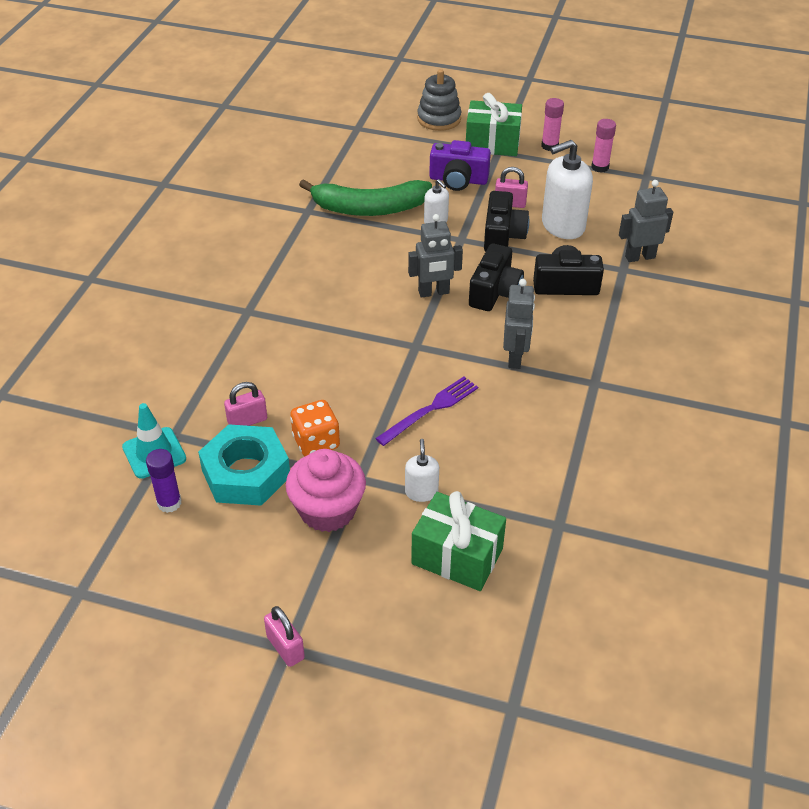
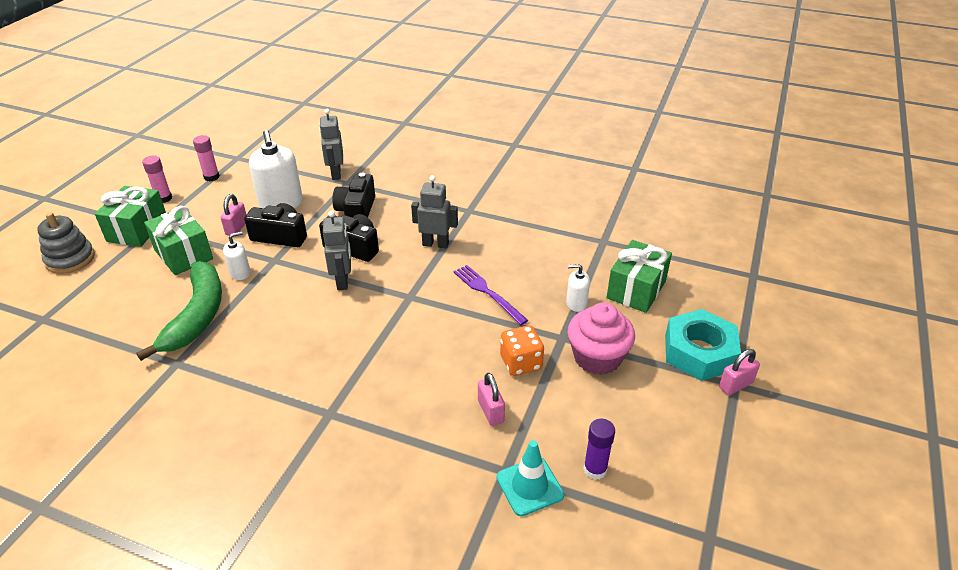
camera: 85 degrees left, 5 degrees down
(246, 473) = (557, 412): turquoise nut -> turquoise nut (699, 352)
(458, 180) = (183, 254): purple camera -> green gift

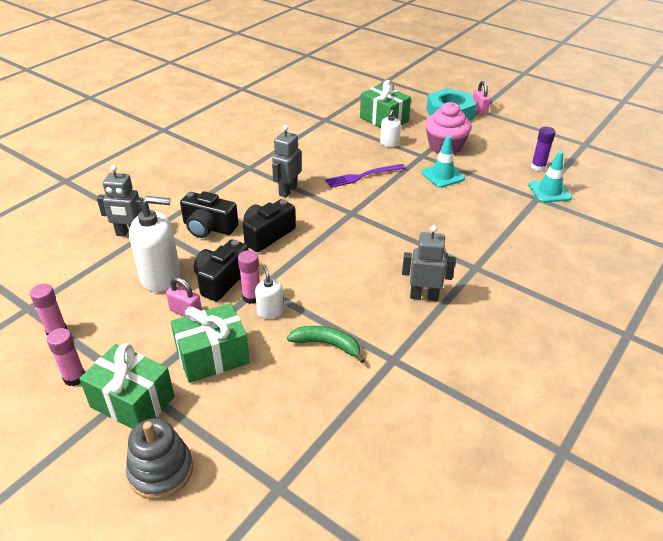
camera: 75 degrees left, 0 degrees up
(197, 316) = (327, 344): green banana -> green banana, size x0.56
(259, 258) = (252, 297): none -> pink glue stick
(343, 281) = (315, 246): grey robot -> grey robot (424, 296)
(490, 411) = (485, 195): pink padlock -> none
(521, 363) = (442, 175): orange dice -> turquoise traffic cone

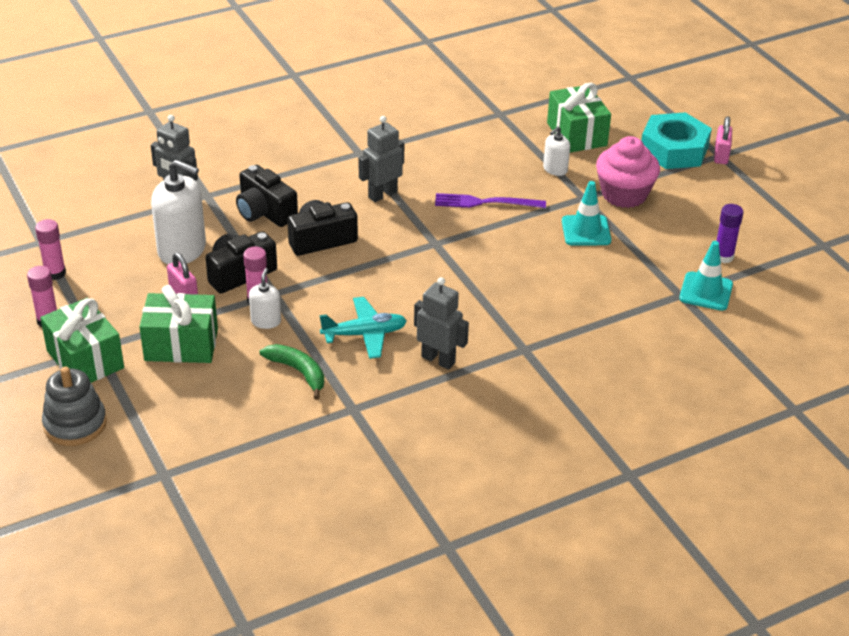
camera: 25 degrees right, 0 degrees up
(355, 295) = (364, 334): none -> turquoise plane

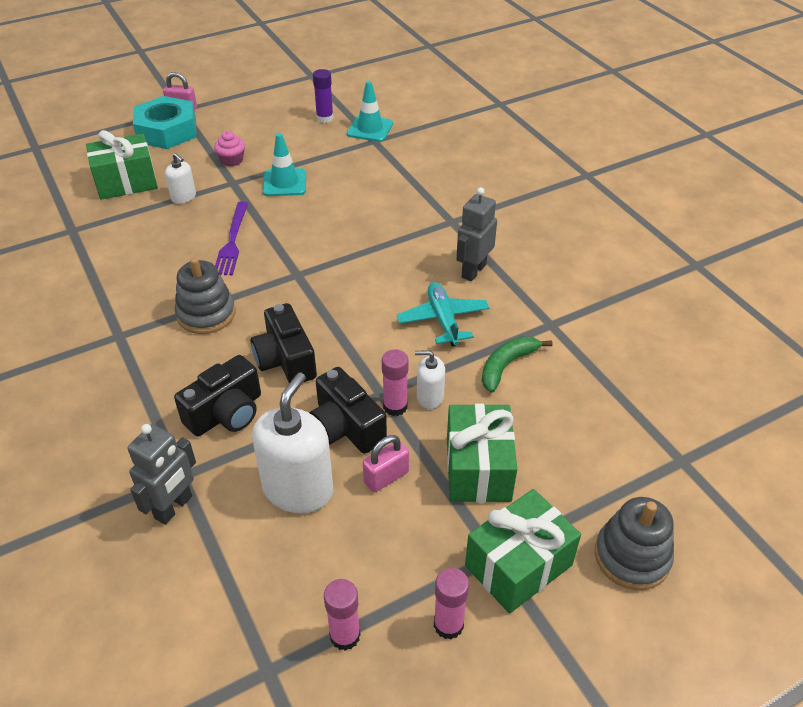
camera: 90 degrees left, 5 degrees up
(382, 194) = (206, 314): grey robot -> grey stacking toy
(624, 194) = (232, 160): pink cupcake -> pink cupcake, size x0.52

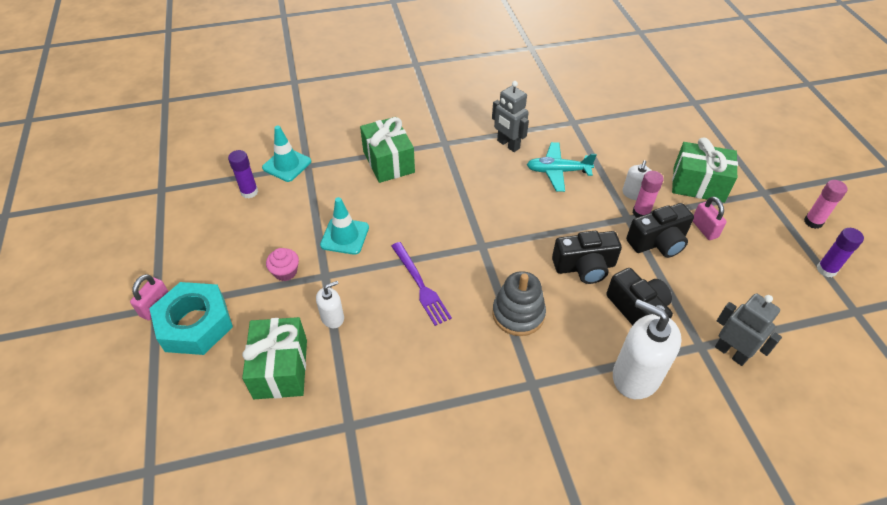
camera: 75 degrees left, 5 degrees up
(232, 241) = (420, 285): purple fork -> purple fork turned 45 degrees clockwise
(298, 489) = (714, 277): white soap dispenser -> white soap dispenser (636, 376)
(345, 635) = (826, 270): pink glue stick -> purple glue stick
(507, 365) = (609, 151): green banana -> none
(518, 565) = (770, 184): green gift -> green gift (388, 162)
(632, 556) = (761, 139): grey stacking toy -> none

